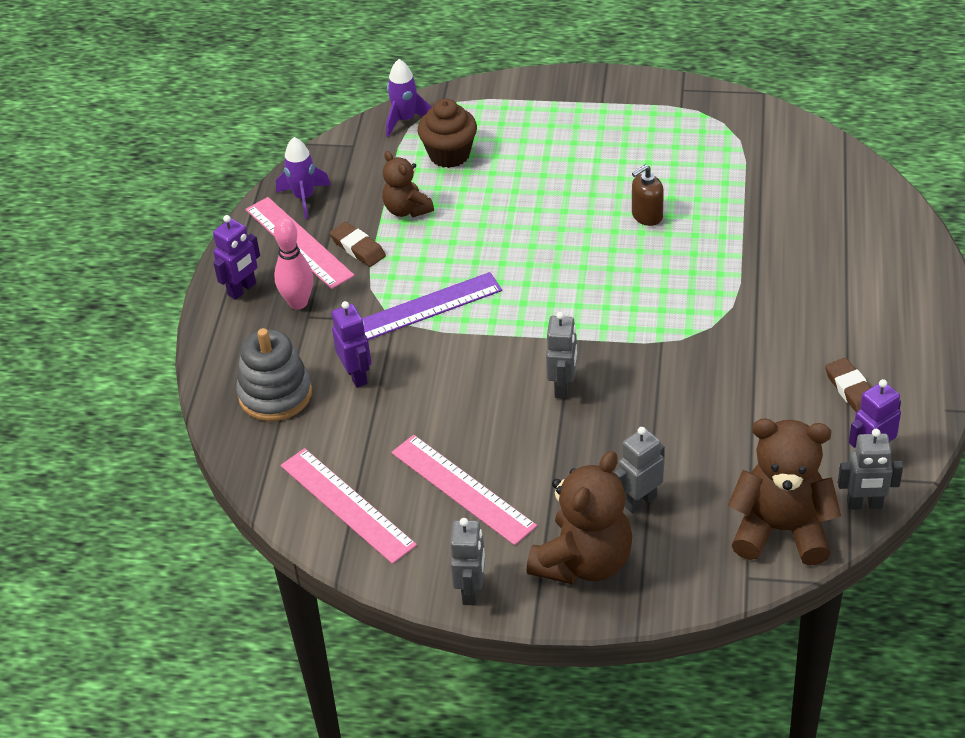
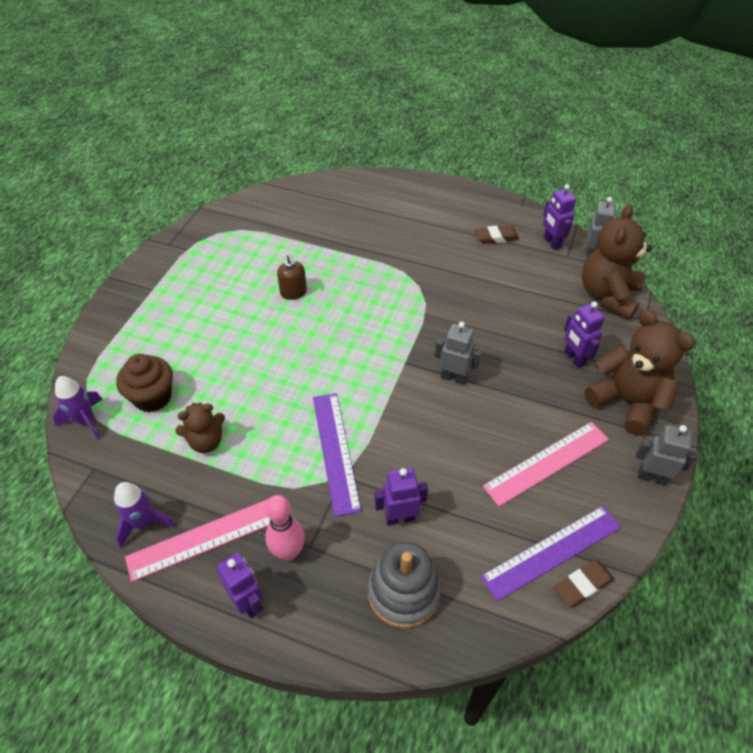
camera: 80 degrees left, 5 degrees up
(347, 505) = (552, 552): pink ruler -> purple ruler
(358, 248) = (237, 488): brown eraser -> brown eraser (582, 585)
(640, 501) = (574, 358): grey robot -> purple robot

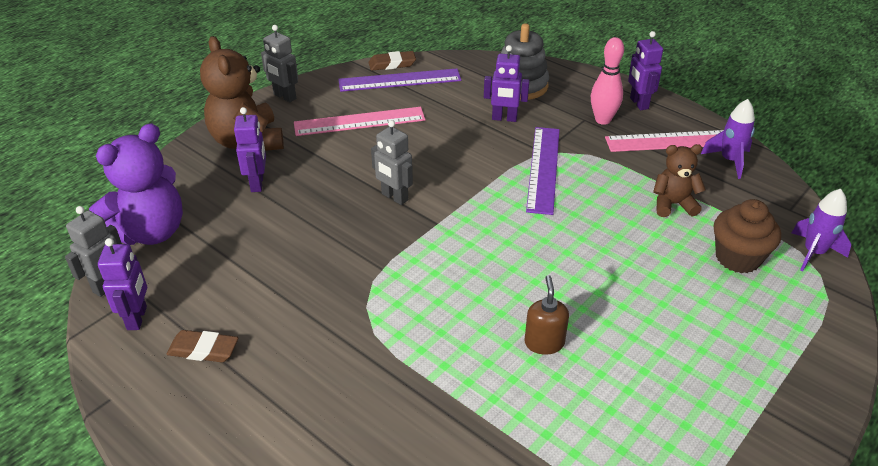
camera: 160 degrees left, 10 degrees down
(608, 296) = (150, 232): brown teddy bear -> purple teddy bear

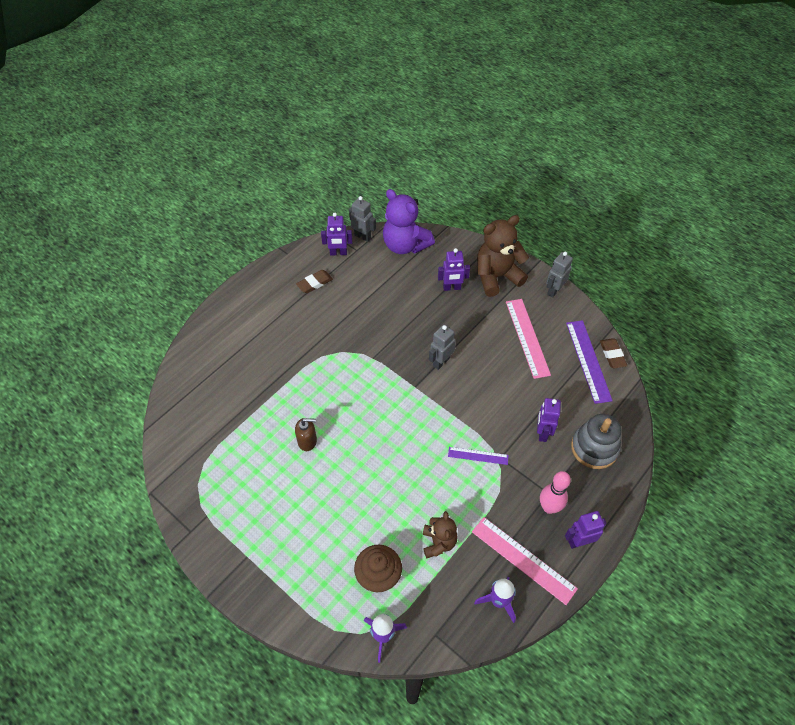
camera: 90 degrees right, 15 degrees up
(203, 350) = (314, 283): brown eraser -> brown eraser turned 45 degrees clockwise
(544, 169) = (478, 456): purple ruler -> purple ruler, size x0.57
(673, 141) = (523, 560): pink ruler -> pink ruler turned 45 degrees counterclockwise

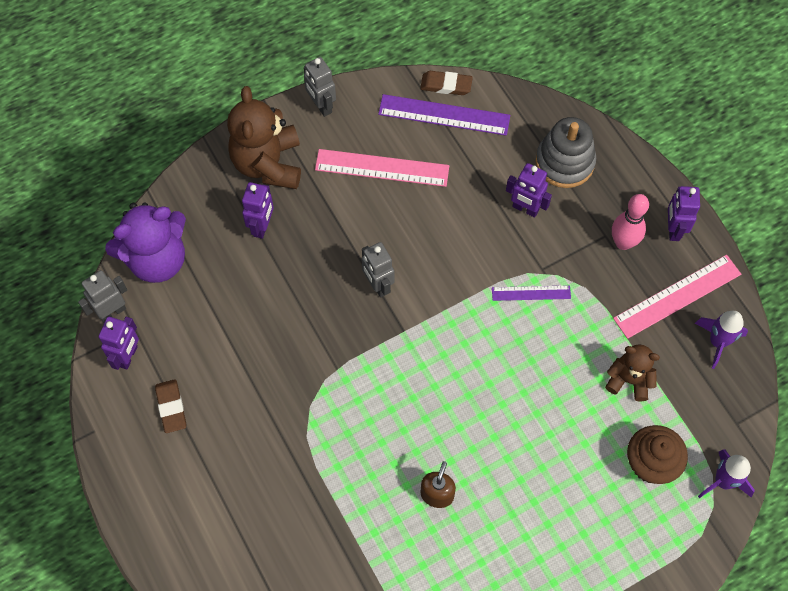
camera: 70 degrees left, 10 degrees up
(478, 456) = (531, 293): purple ruler -> purple ruler turned 60 degrees clockwise

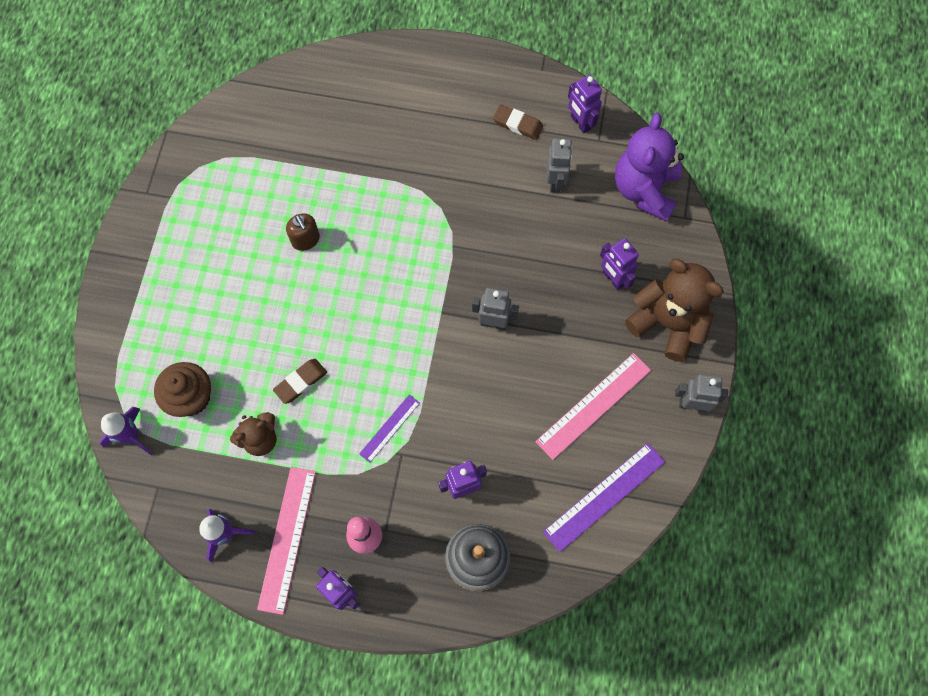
camera: 130 degrees right, 5 degrees up
(112, 312) = (625, 135): grey robot -> grey robot (555, 182)
(446, 85) = (633, 523): brown eraser -> brown eraser (300, 382)

